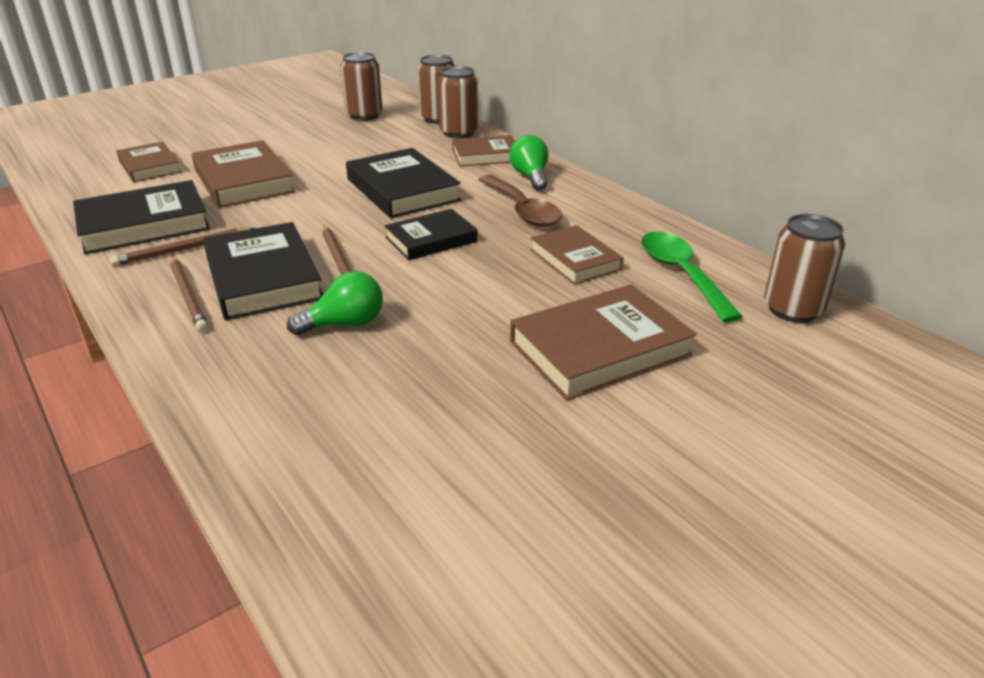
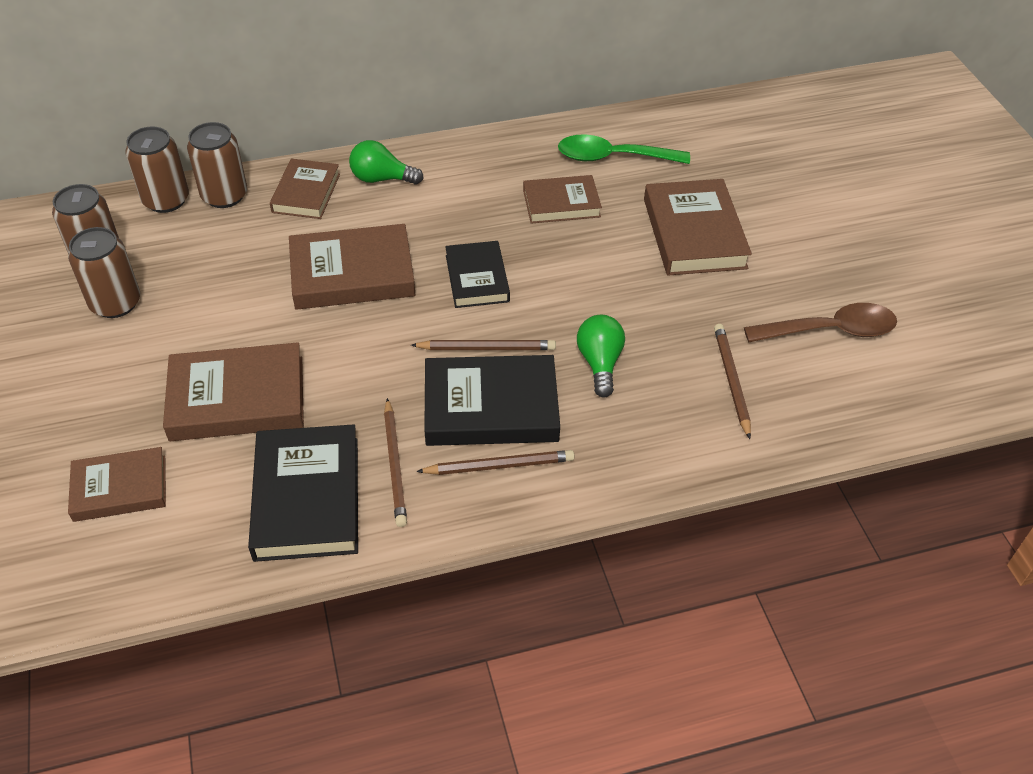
camera: 70 degrees left, 15 degrees up
(352, 419) = (731, 381): none -> brown pencil
(402, 190) = (352, 273): black book -> brown book
(522, 210) = (451, 205): brown spoon -> brown spoon (830, 330)
(792, 309) = (684, 127): brown can -> brown can (115, 303)

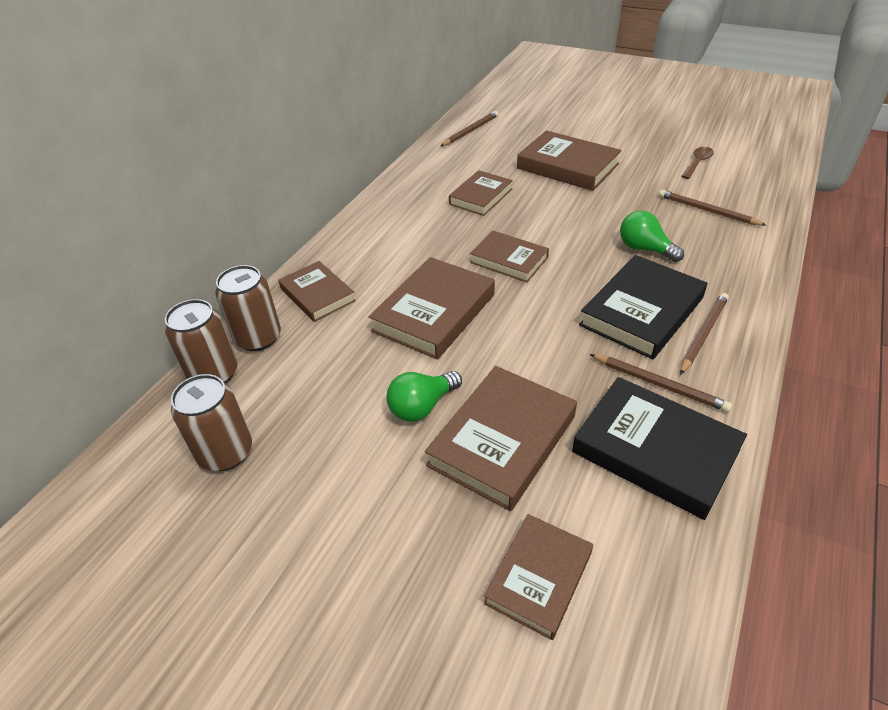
camera: 45 degrees left, 5 degrees down
(115, 303) = (297, 467): brown can -> none
(381, 179) = (354, 254): green light bulb -> green light bulb (422, 406)
(477, 278) = (509, 260): black book -> brown book
(486, 348) = (581, 287): brown pencil -> brown pencil (470, 131)
(612, 157) = (464, 161): green spoon -> none
(830, 330) = (697, 163): brown spoon -> brown spoon, size x0.60

